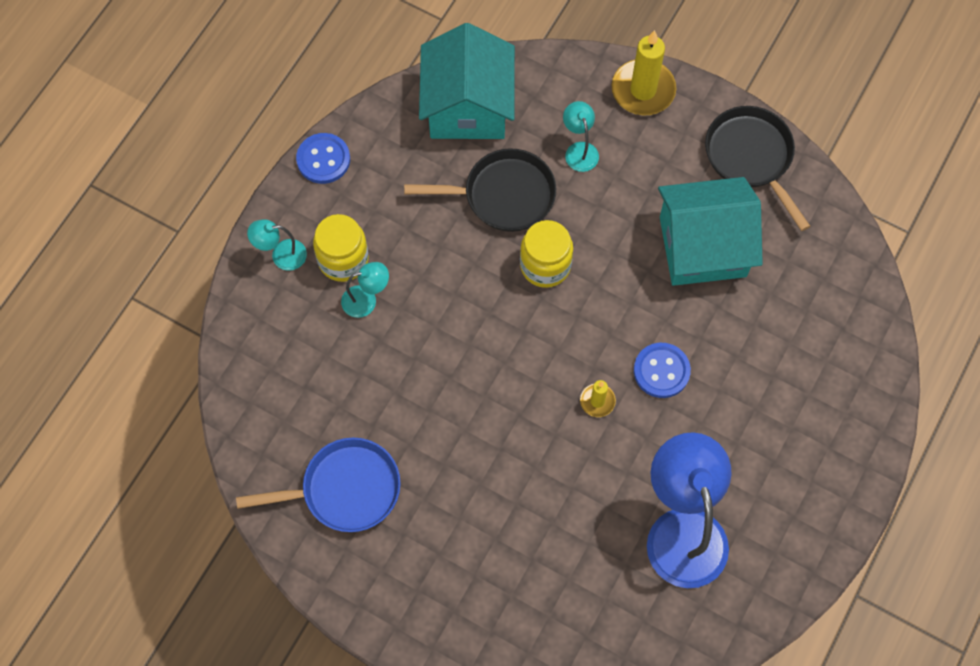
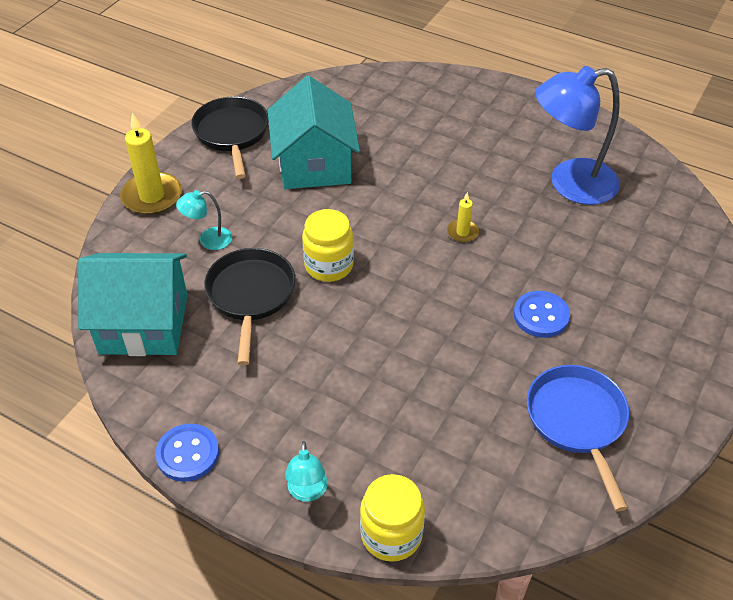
camera: 90 degrees left, 20 degrees down
(343, 260) = (316, 430): yellow jar -> yellow jar (391, 534)
(366, 300) = (364, 408): turquoise lamp -> none
(661, 371) = (431, 192): blue button -> blue button (541, 316)
(751, 157) = (232, 134): black pan -> black pan turned 105 degrees clockwise

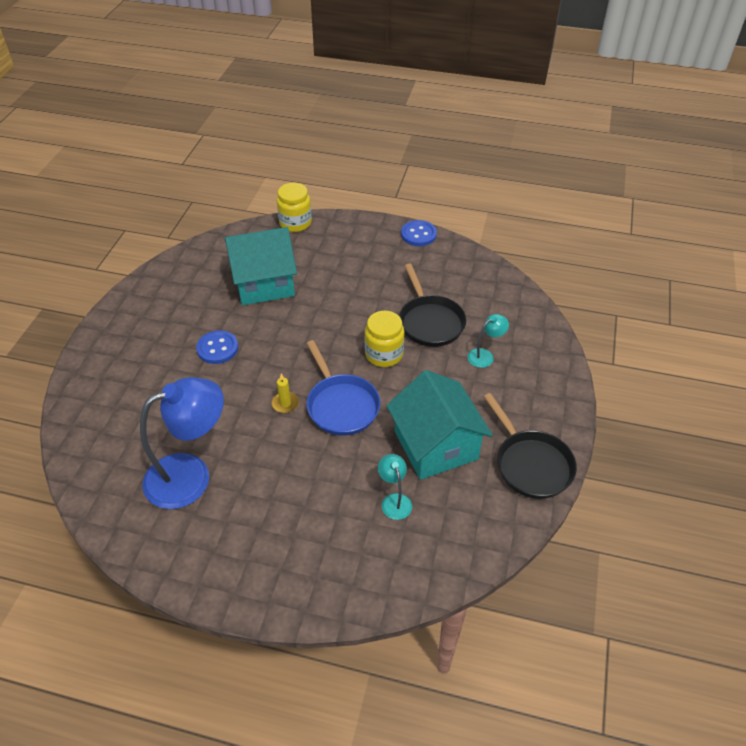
camera: 165 degrees right, 0 degrees up
(144, 324) = (490, 291): turquoise house -> turquoise house (264, 283)
(152, 196) = (555, 383): yellow candle -> none
(307, 492) = (345, 231): turquoise lamp -> turquoise lamp (394, 500)
(577, 421) = (194, 289): blue pan -> blue pan (341, 405)

